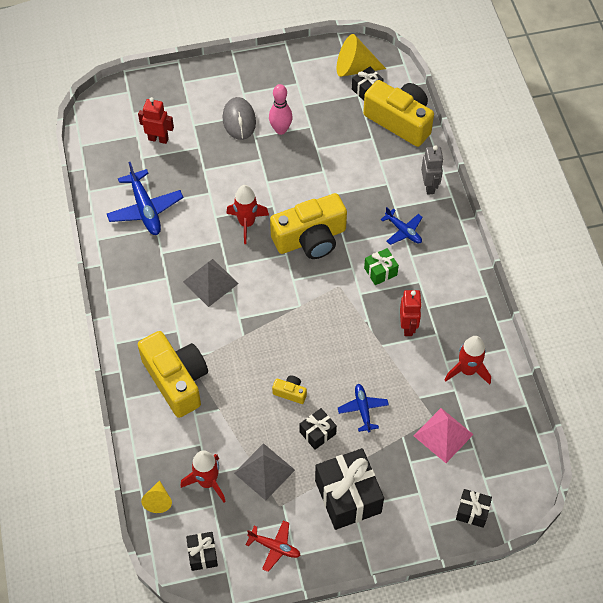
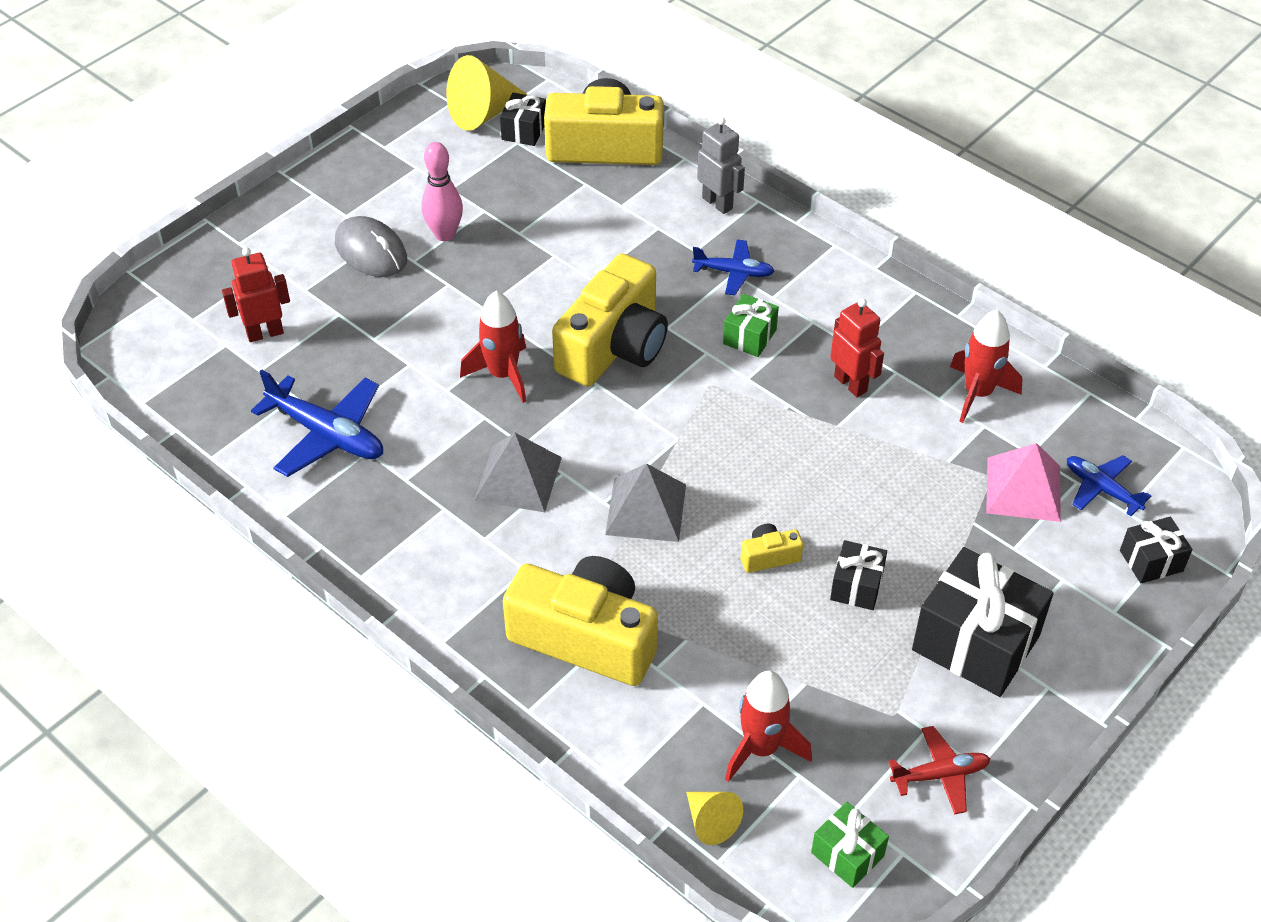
camera: 35 degrees left, 10 degrees down
(202, 554) = (847, 854): black gift -> green gift
(264, 471) = (829, 682): grey pyramid -> grey pyramid (645, 509)
(363, 409) = (889, 519): blue plane -> blue plane (1101, 489)

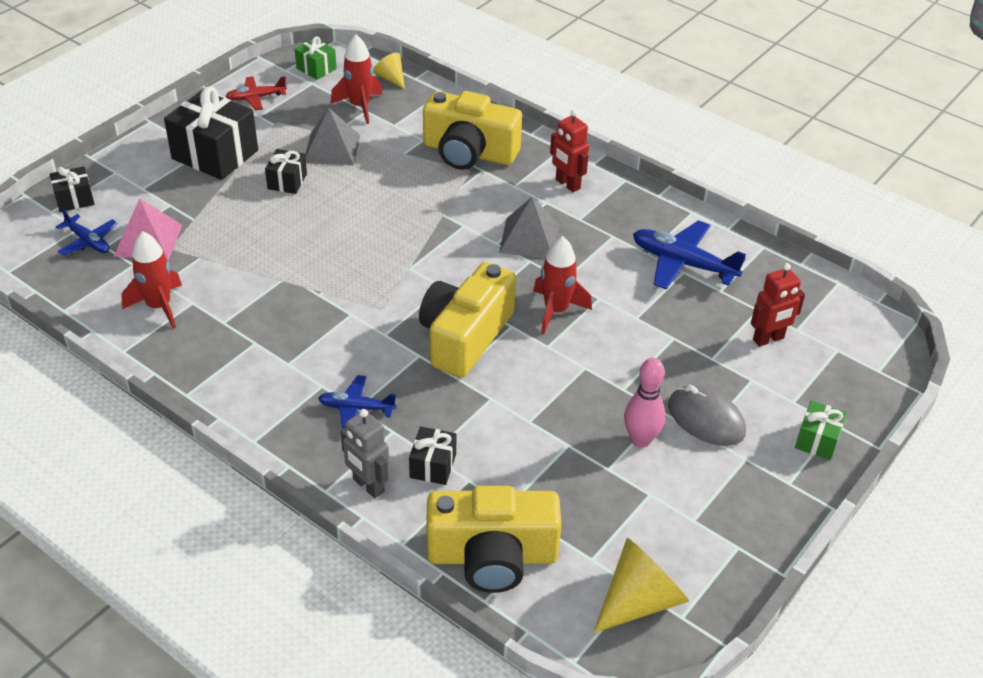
camera: 175 degrees right, 5 degrees down
(524, 131) = (587, 575): black gift -> black gift (433, 465)
(645, 509) = (433, 221): grey pyramid -> grey pyramid (332, 148)
(749, 337) = (346, 348): green gift -> green gift (817, 440)
(769, 556) = (345, 196): yellow camera -> none
(851, 384) = (264, 311): red robot -> red robot (567, 184)

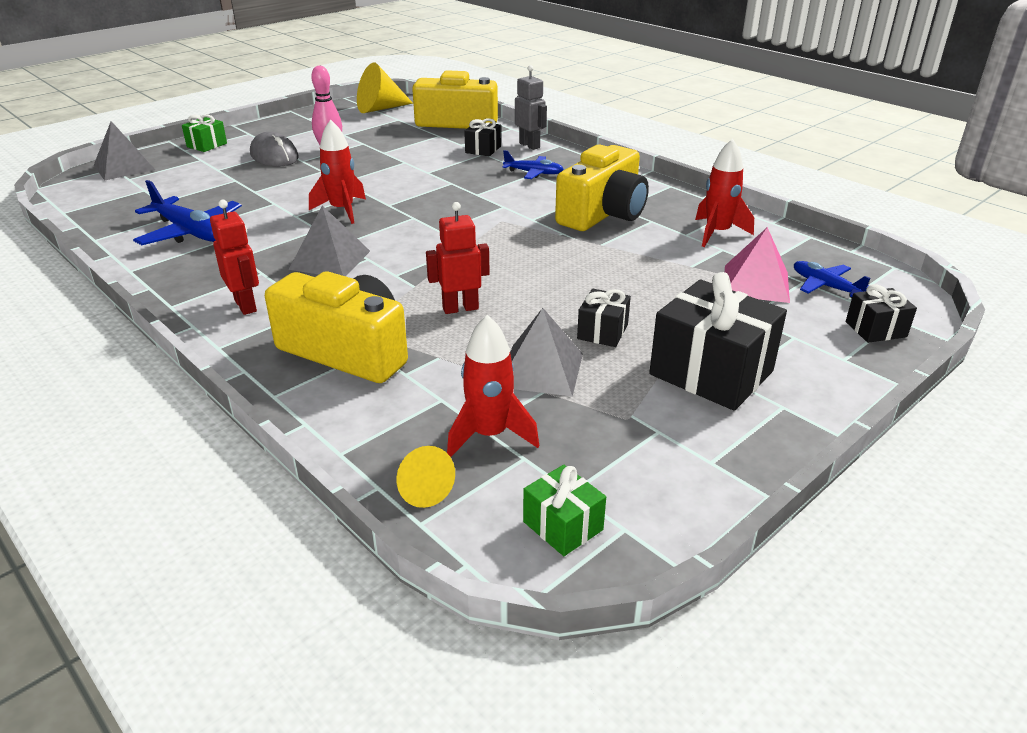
camera: 170 degrees left, 10 degrees down
(256, 98) = (670, 466): red plane -> none
(465, 336) = (433, 201): yellow camera -> yellow camera (603, 214)
(768, 339) = (176, 186): red robot -> red robot (460, 308)
(868, 373) = (124, 167): none -> grey pyramid

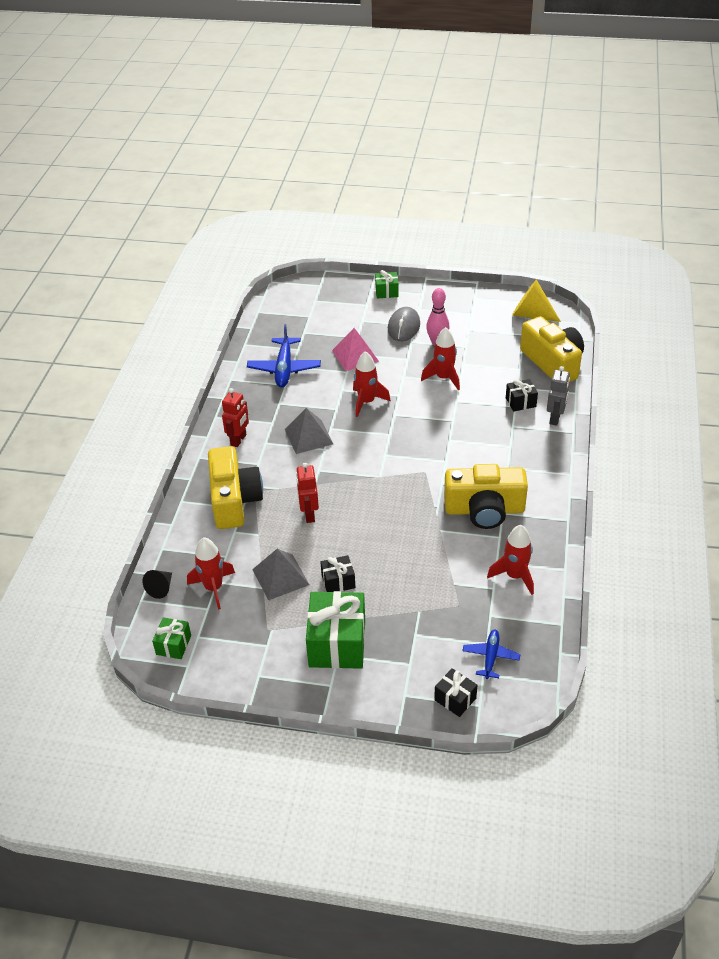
camera: 55 degrees right, 10 degrees up
(124, 167) = (325, 288): grey pyramid -> none
(385, 166) = (443, 378): none -> red rocket
(422, 489) = (161, 588): yellow cone -> black cone
(460, 308) = (309, 515): red robot -> red robot turned 135 degrees counterclockwise
(534, 173) = (510, 446): blue plane -> none
(711, 373) = (337, 643): black gift -> green gift
(756, 283) = (461, 622): pink pyramid -> pink pyramid (355, 356)

